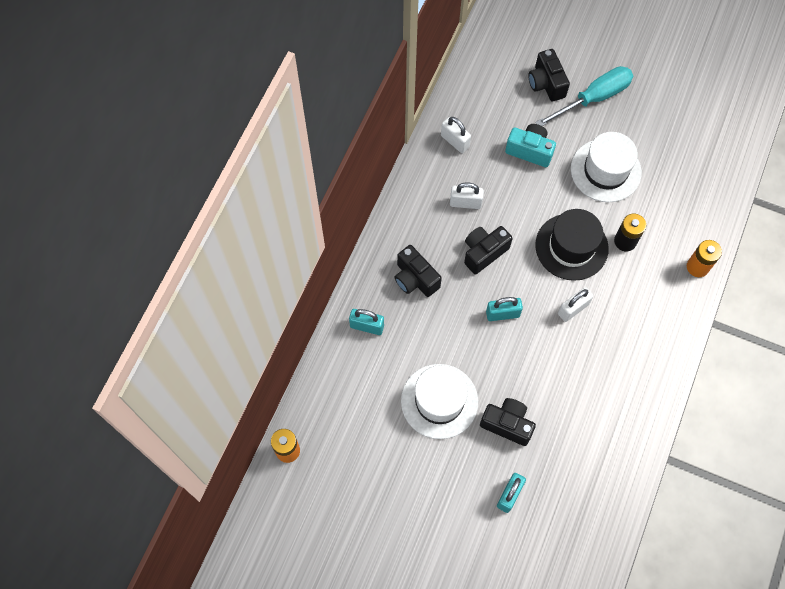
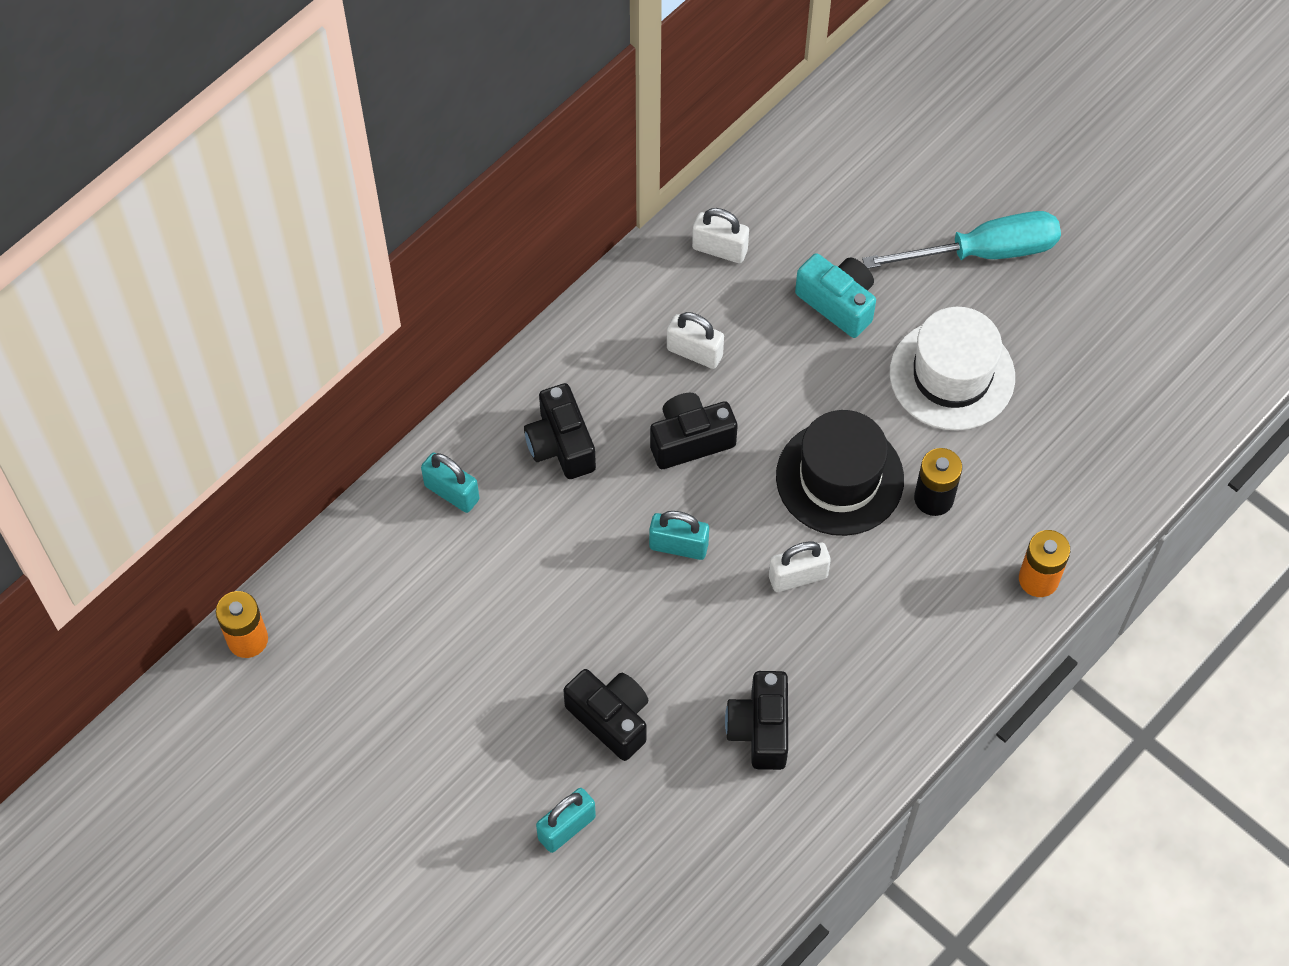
camera: 20 degrees right, 5 degrees down
(439, 401) = (517, 646): white hat -> none
(455, 141) = (719, 249): white padlock -> white padlock turned 45 degrees counterclockwise
(546, 83) = (914, 203): black camera -> black camera (760, 729)

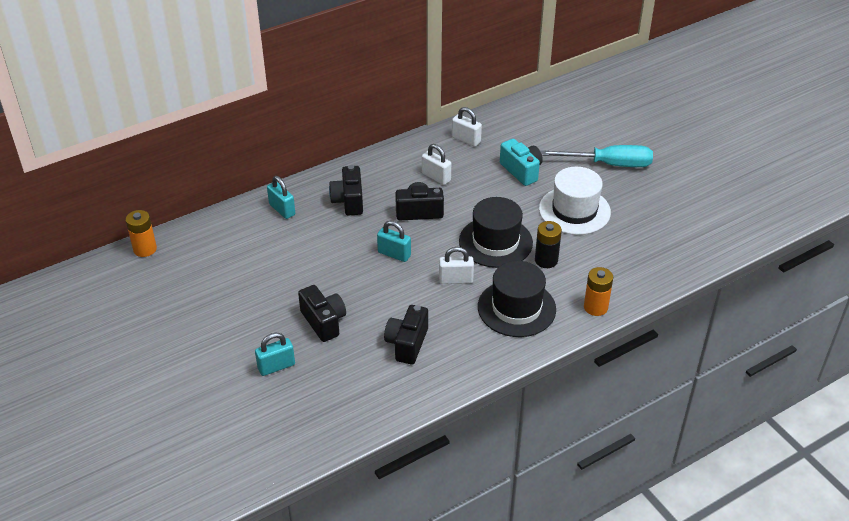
camera: 15 degrees right, 20 degrees down
(913, 612) = (516, 308): none -> black hat

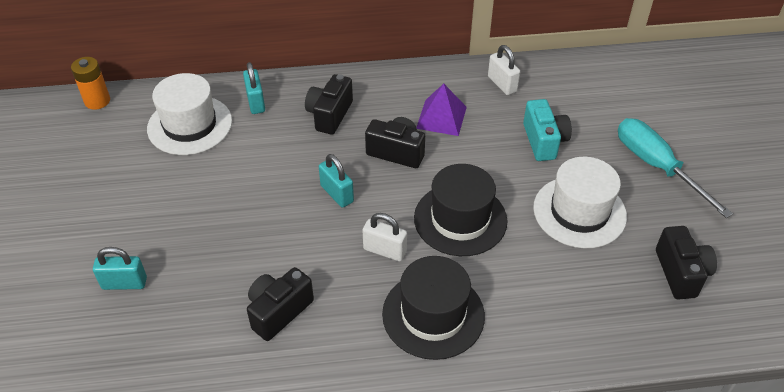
camera: 25 degrees right, 5 degrees up
(240, 243) = (190, 125): none -> white hat
(324, 322) = (209, 248): black camera -> black camera (681, 273)
(436, 177) = (441, 117): white padlock -> purple pyramid
(546, 260) = (506, 264): black battery -> none
(595, 307) = (532, 352): orange battery -> none
(609, 164) = (656, 166): turquoise screwdriver -> turquoise screwdriver turned 150 degrees counterclockwise

